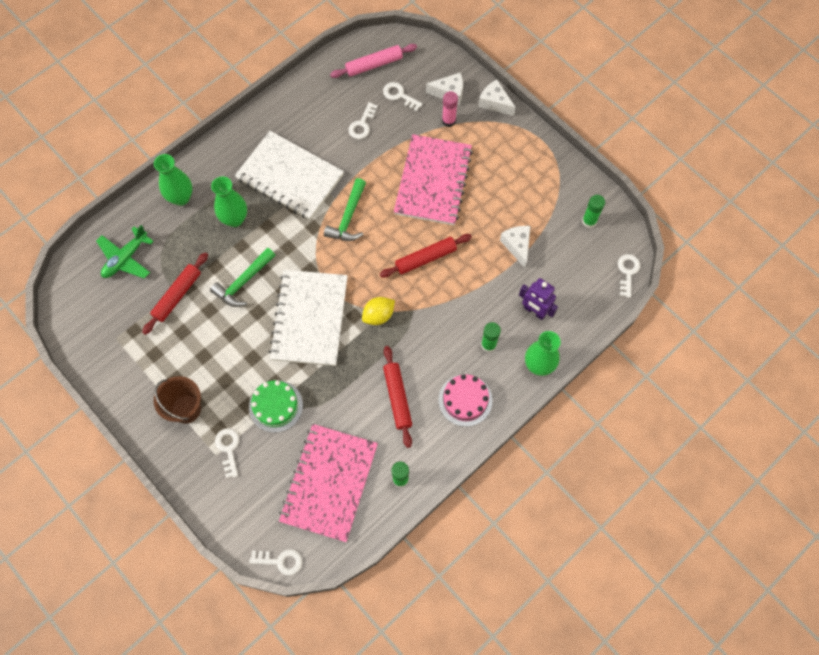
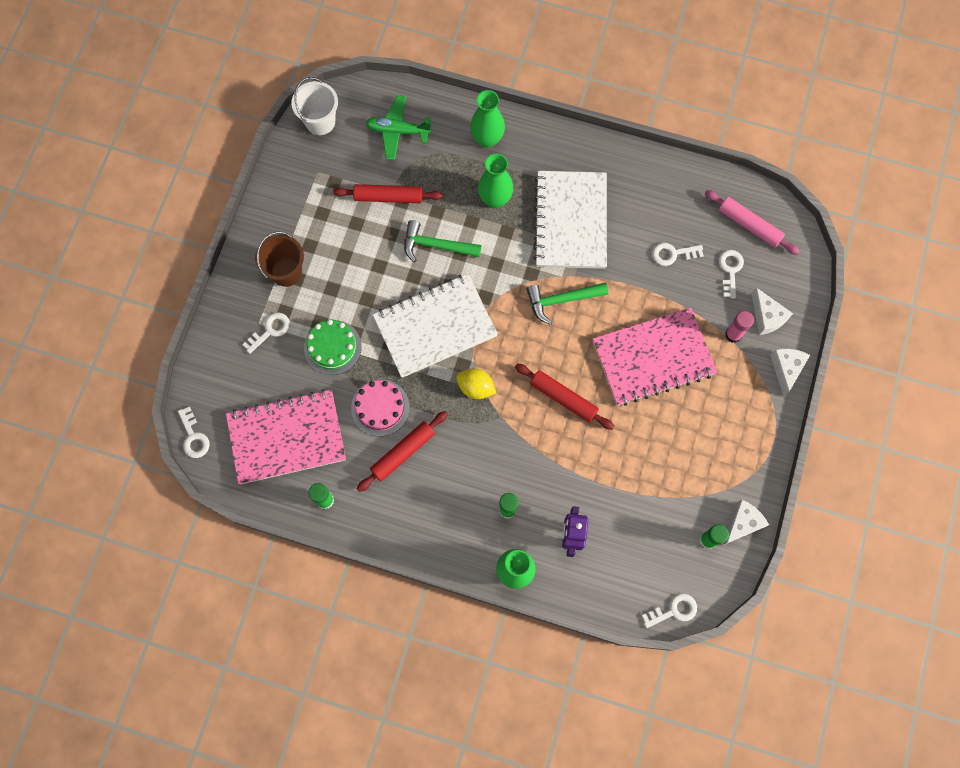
camera: 60 degrees right, 5 degrees up
(72, 313) = (320, 121): none -> white bucket
(465, 400) = (437, 518): pink cake -> pink cake (380, 407)
(517, 246) = (633, 480): white cheese -> white cheese (742, 523)

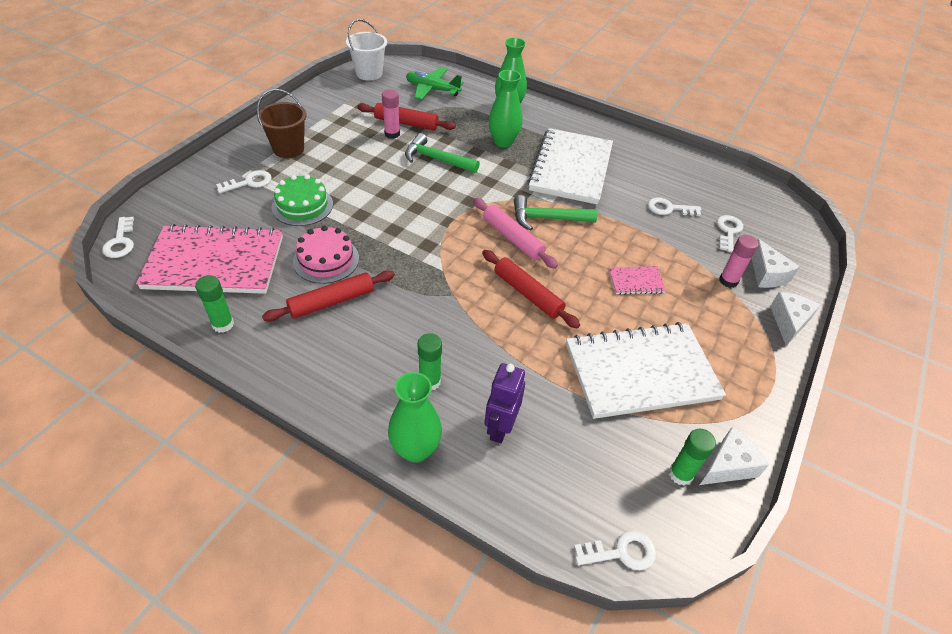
camera: 10 degrees right, 25 degrees down
(380, 219) = (392, 134): none -> pink glue stick
(435, 326) = (411, 211): white notebook -> white notebook (641, 372)
(476, 388) = (435, 265): yellow lemon -> none
(653, 358) = (636, 281): pink notebook -> pink notebook, size x0.42
(749, 225) = (750, 204): pink rolling pin -> pink rolling pin (513, 238)

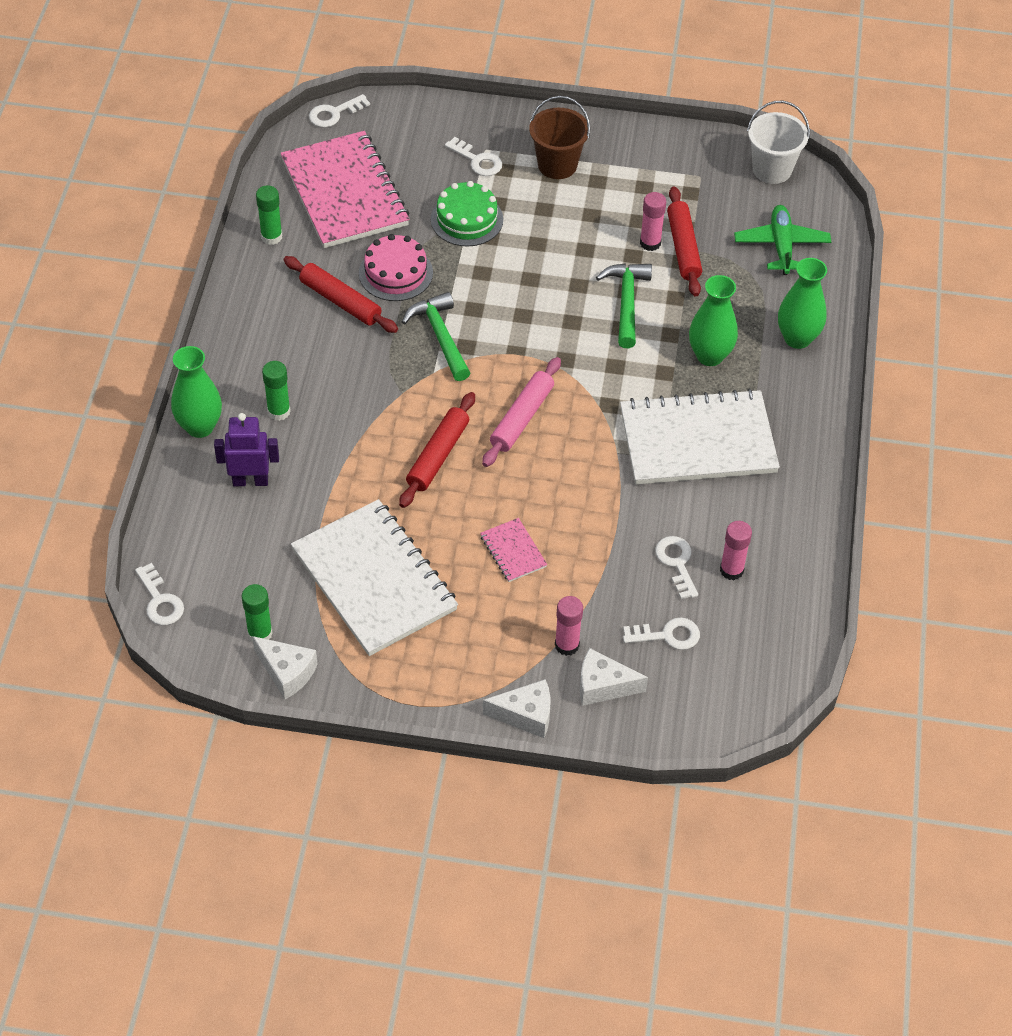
camera: 70 degrees right, 5 degrees up
(547, 218) = (578, 441): green hammer -> green hammer (440, 336)
(681, 188) = (731, 570): none -> pink glue stick
(767, 274) = (603, 686): white cheese -> white cheese turned 45 degrees clockwise

